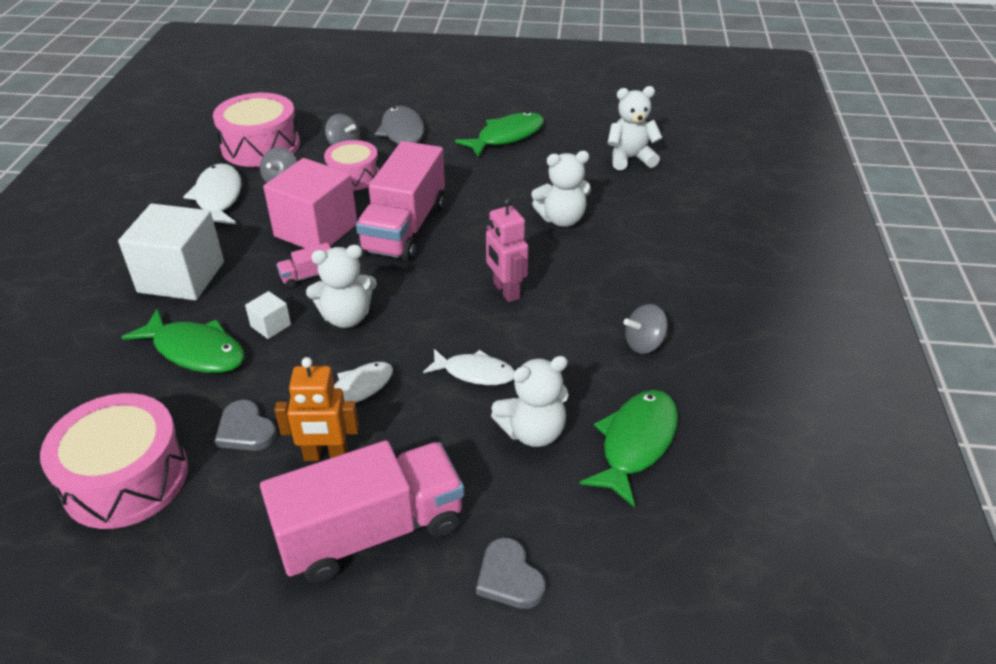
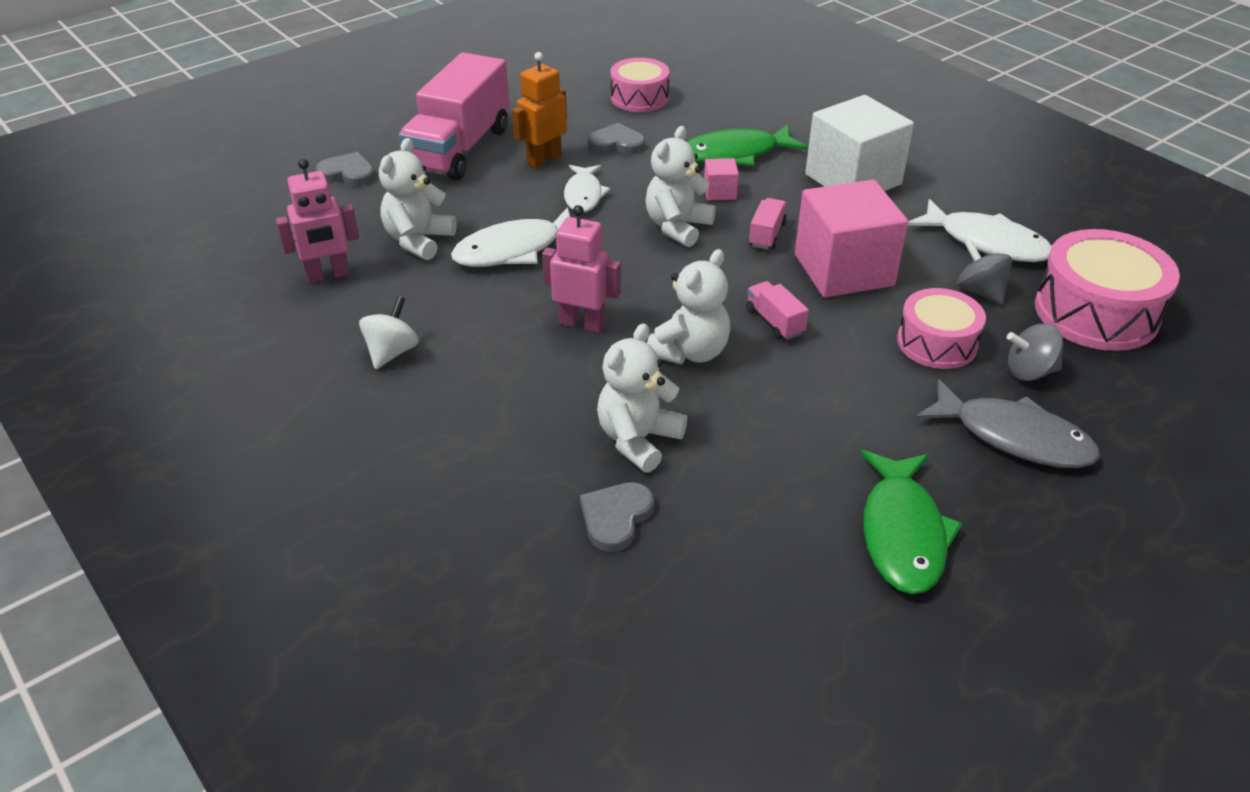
camera: 135 degrees right, 0 degrees up
(125, 478) = (639, 98): pink drum -> pink drum, size x0.64
(270, 325) = (720, 192): white cube -> pink cube
(404, 228) = (774, 322): pink truck -> pink truck, size x0.41
(475, 373) = (514, 250): white fish -> white fish, size x1.50
(614, 199) = (616, 518): none -> grey heart
(630, 158) = (685, 620): white teddy bear -> white teddy bear (690, 352)
(635, 443) = (328, 275): green fish -> pink robot
(644, 344) = (392, 352): grey spinning top -> white spinning top

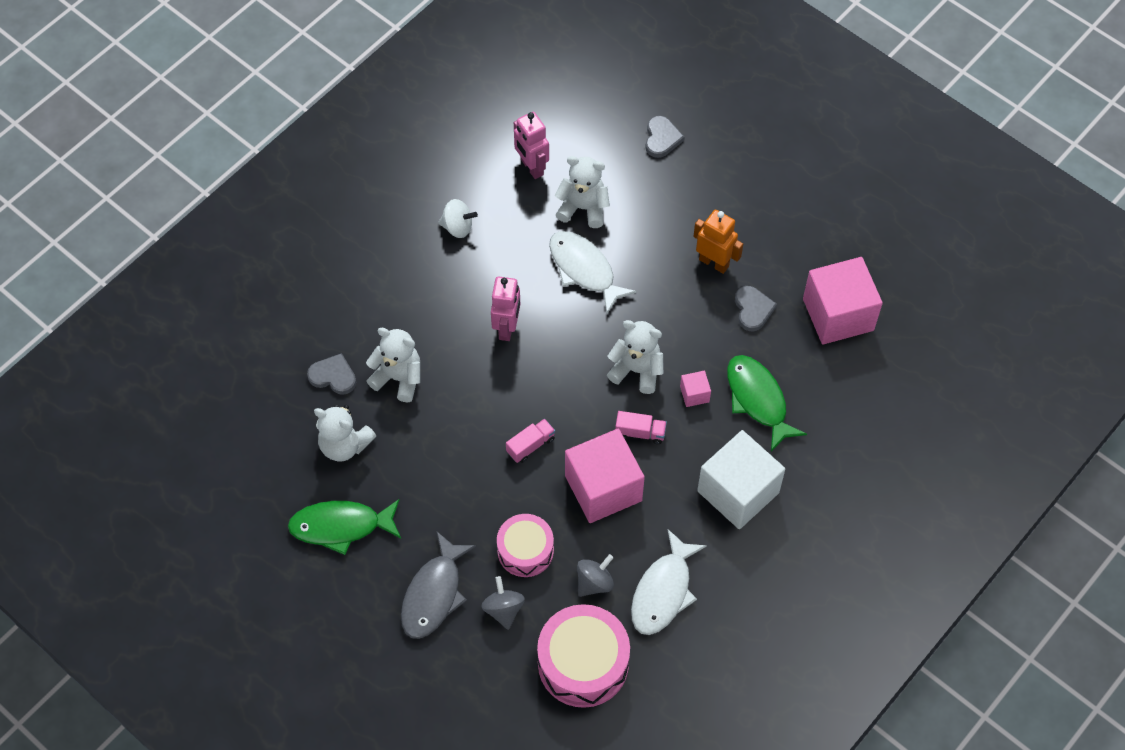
camera: 80 degrees right, 20 degrees up
(459, 149) = (715, 201): pink truck -> none
(584, 195) = (668, 300): white fish -> none
(639, 98) = (838, 314): pink drum -> pink cube
(690, 352) = (488, 396): white teddy bear -> white teddy bear (344, 445)

